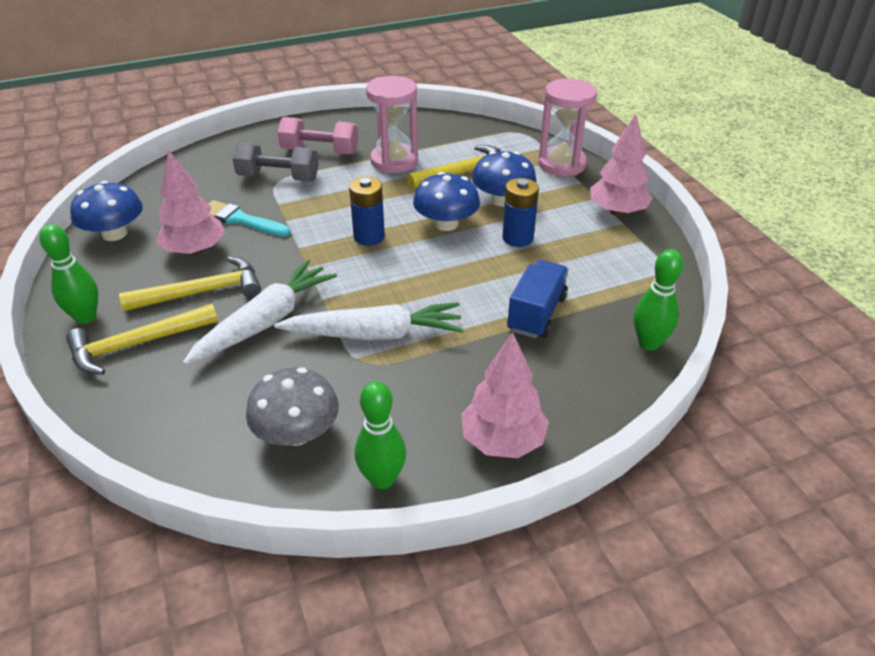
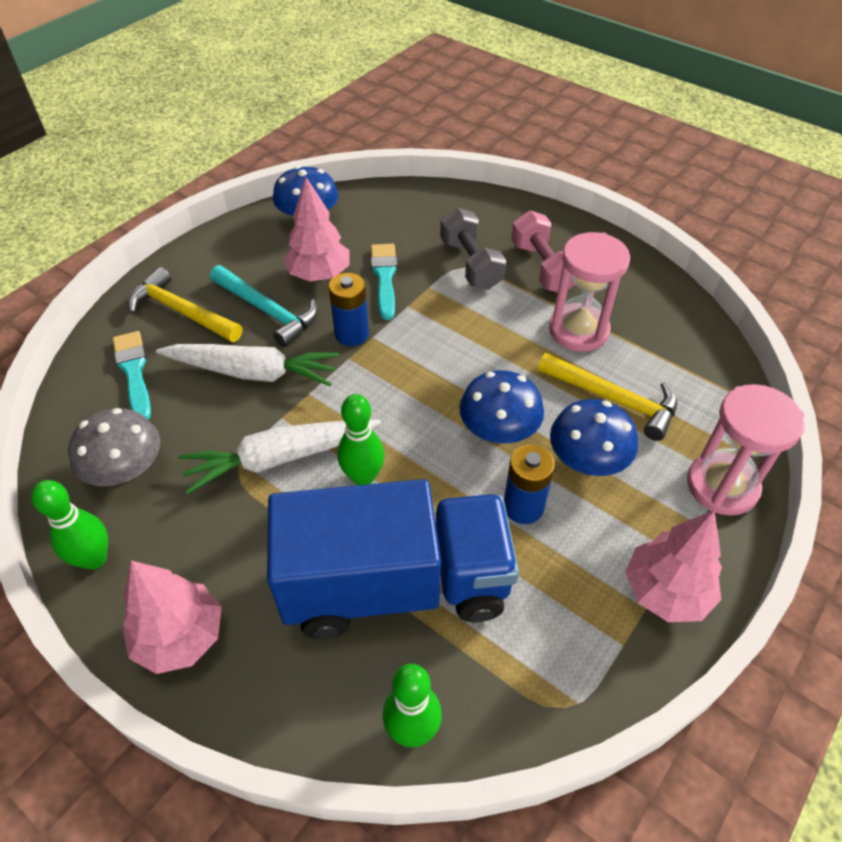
camera: 60 degrees right, 10 degrees up
(86, 317) = (197, 265): green bowling pin -> green bowling pin (363, 477)
(180, 397) = (134, 372): none -> turquoise brush
(202, 292) = (267, 311): yellow hammer -> turquoise hammer
(369, 237) = (427, 378): blue battery -> blue battery (351, 334)
(374, 334) = (280, 458): white carrot -> white carrot turned 105 degrees clockwise
(537, 314) = (395, 585): blue truck -> blue truck, size x2.03

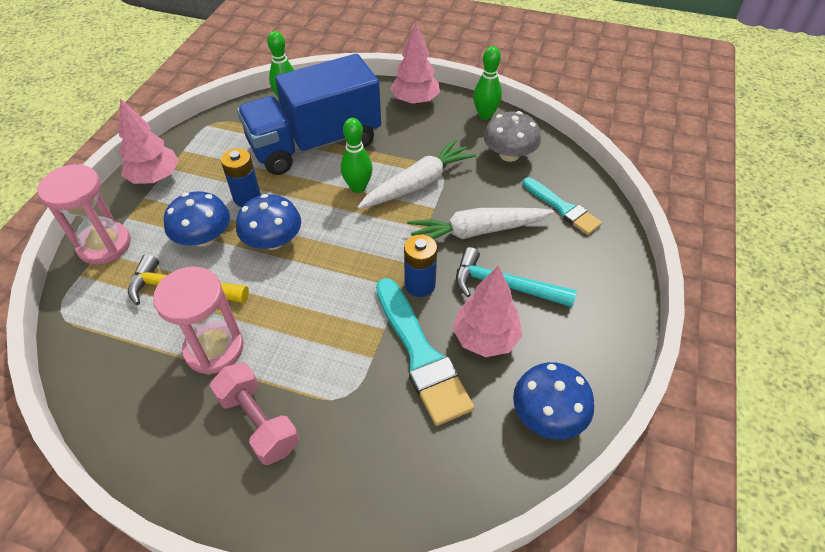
camera: 160 degrees right, 0 degrees up
(181, 311) = (575, 264): yellow hammer -> none
(384, 277) = (421, 355): turquoise brush -> turquoise brush, size x1.58
(471, 264) = (339, 402): grey dumbbell -> none

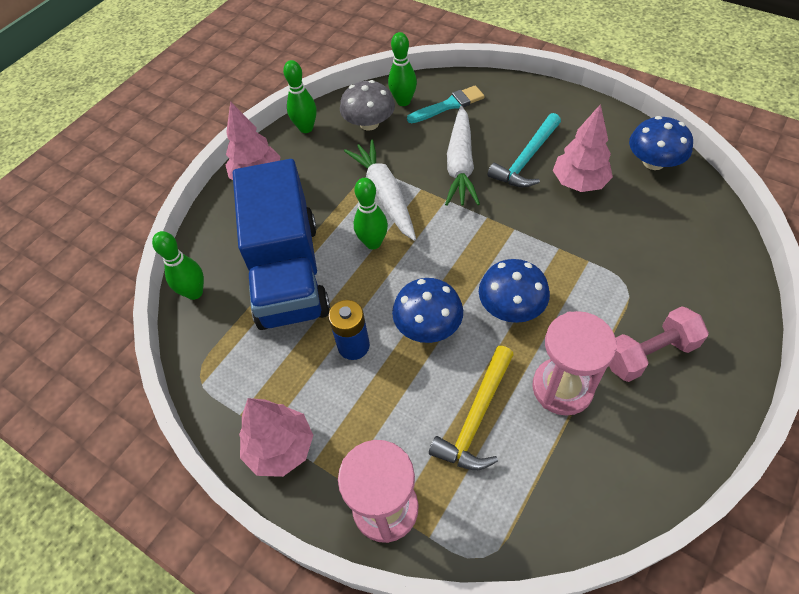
camera: 70 degrees left, 5 degrees up
(204, 237) = (404, 393): blue mushroom -> blue mushroom (511, 306)
(420, 285) = (514, 215): blue battery -> none
(421, 355) = (590, 227): turquoise brush -> none
(552, 172) = (403, 101): none -> green bowling pin

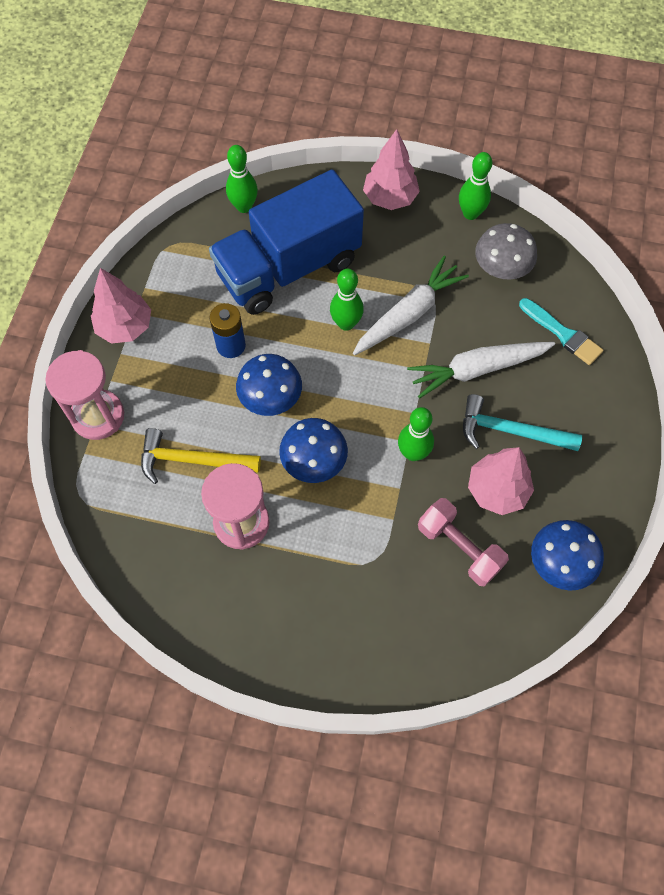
camera: 65 degrees right, 10 degrees up
(403, 101) = (549, 288): green bowling pin -> green bowling pin (413, 453)
(649, 354) = (300, 592): pink dumbbell -> pink dumbbell (459, 547)

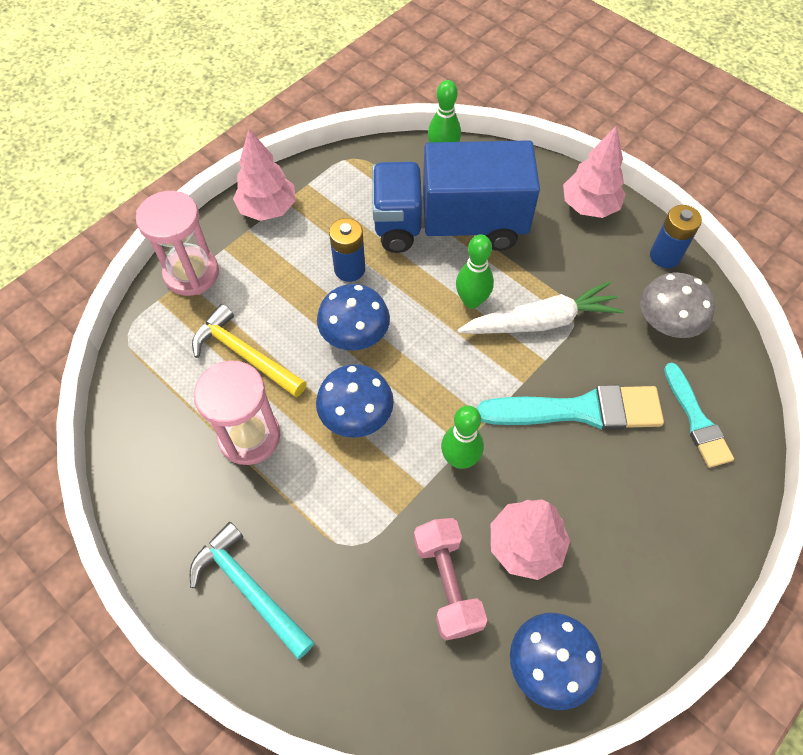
camera: 30 degrees right, 5 degrees down
(470, 213) = (665, 256): green bowling pin -> blue battery
(477, 369) = (579, 410): white carrot -> turquoise brush
(510, 431) = (578, 491): turquoise hammer -> turquoise hammer (249, 589)

